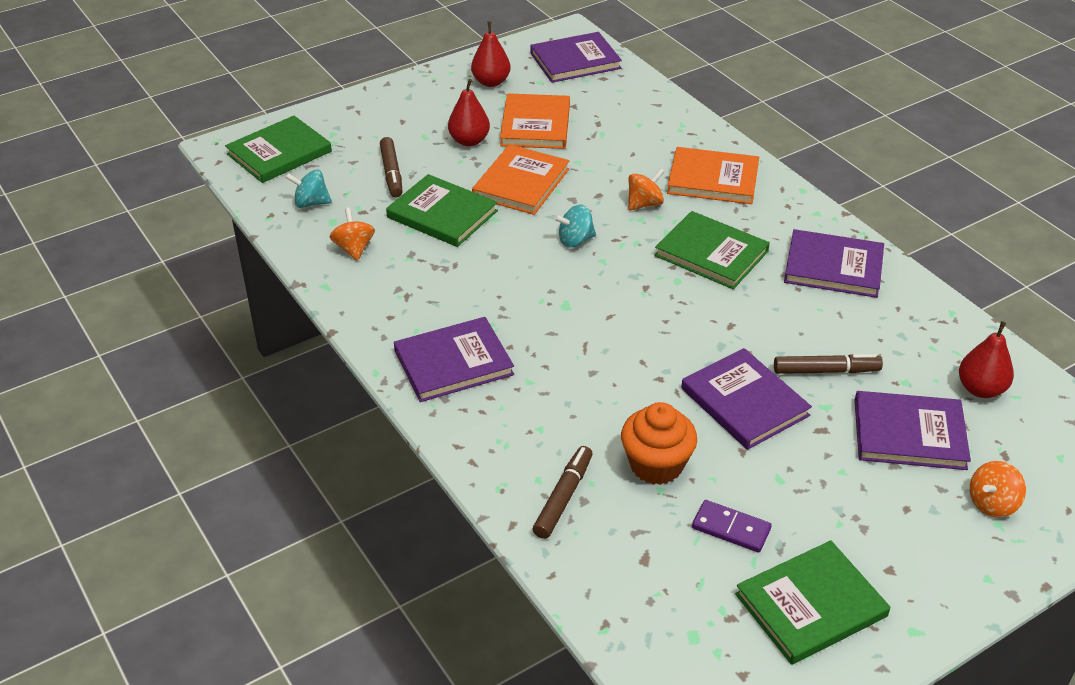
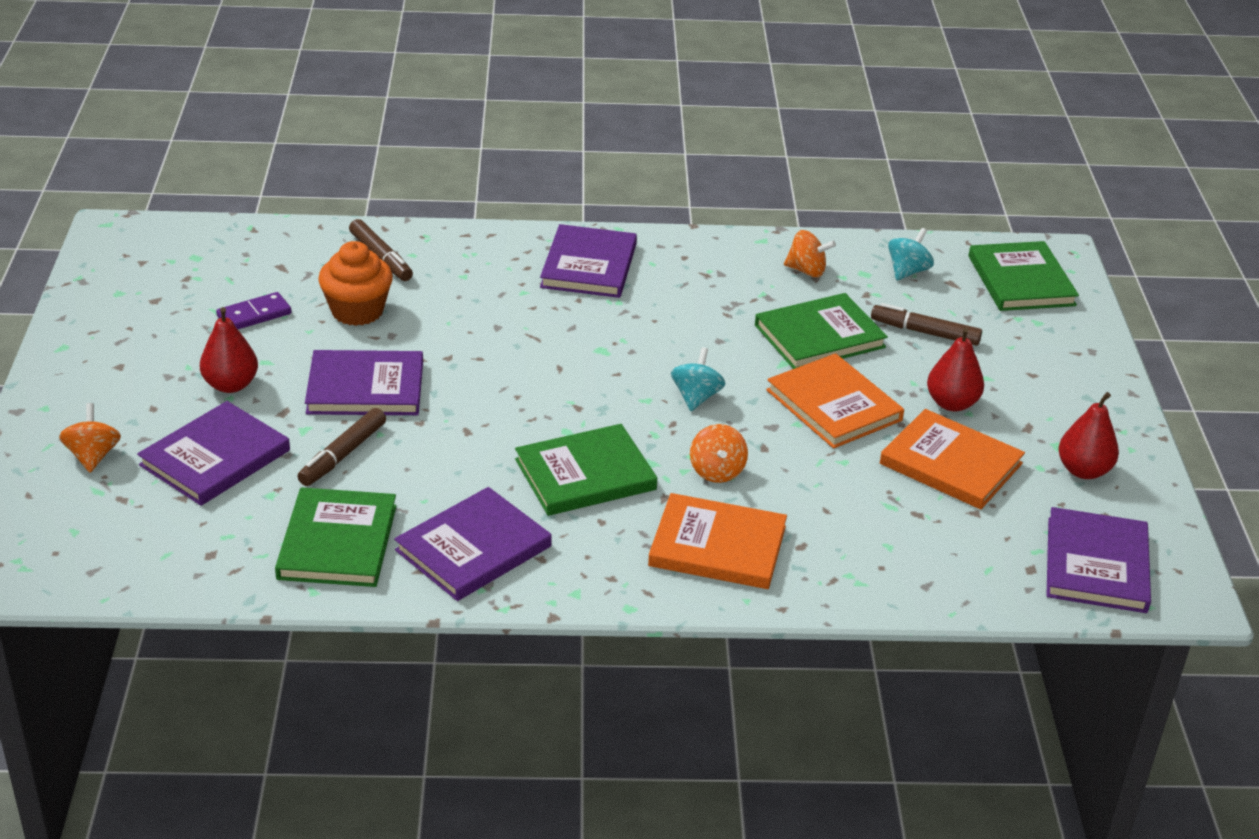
camera: 120 degrees right, 5 degrees down
(713, 179) = (717, 546): orange book -> orange book turned 60 degrees clockwise
(810, 605) = (146, 315): green book -> green book (337, 542)
(980, 389) = (202, 537): red pear -> red pear (231, 385)

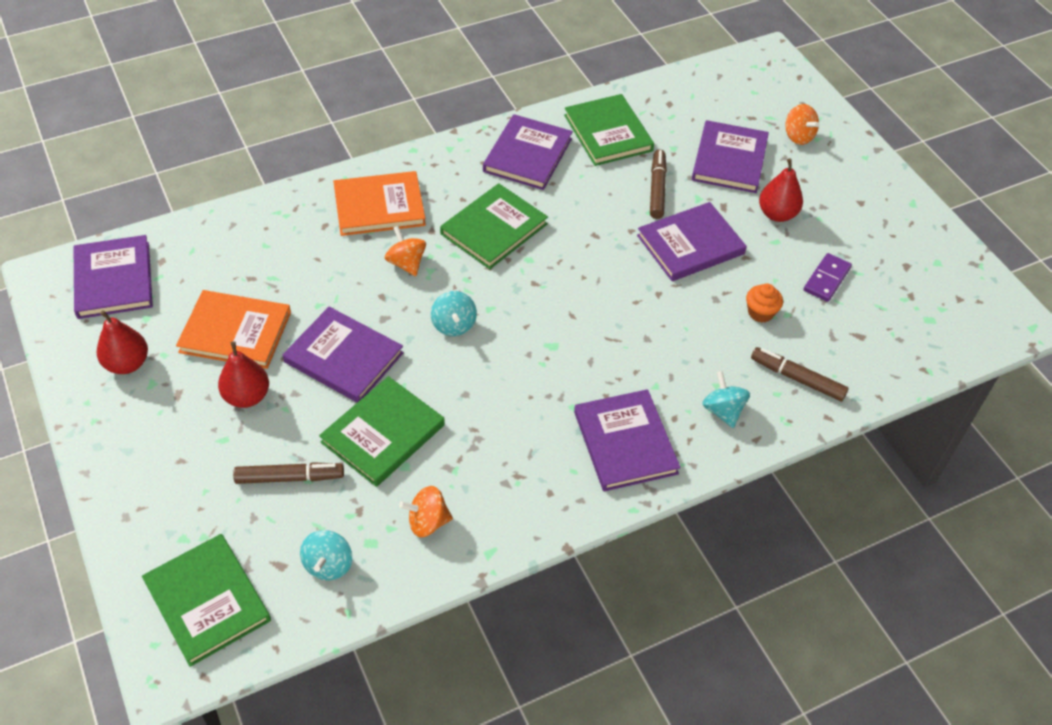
camera: 155 degrees right, 15 degrees up
(357, 311) = (760, 312): orange cupcake -> orange cupcake, size x0.59
(476, 258) = (723, 411): none -> turquoise spinning top
(833, 405) = (344, 357): orange book -> purple book

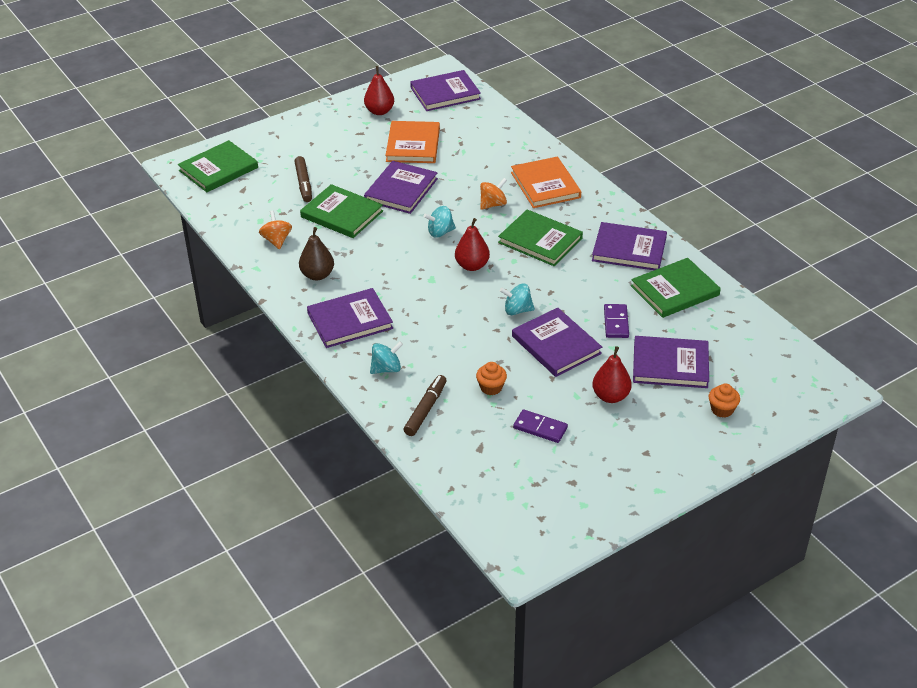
camera: 85 degrees right, 10 degrees down
(247, 396) = (362, 158): red pear -> red pear (472, 266)
(328, 565) = (244, 207): turquoise spinning top -> turquoise spinning top (517, 310)
(521, 474) = (317, 275): none -> brown pear
(657, 189) = (616, 323): brown marker -> purple domino
(798, 136) = (722, 410): orange spinning top -> orange cupcake

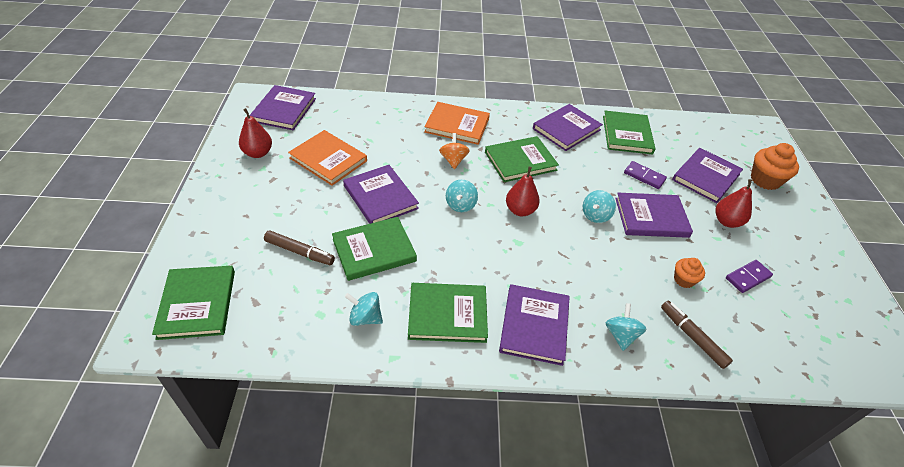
camera: 60 degrees left, 5 degrees up
(276, 240) = (365, 318): orange spinning top -> turquoise spinning top
(317, 275) = (447, 314): brown pear -> green book
(722, 410) = (765, 180): orange cupcake -> orange cupcake, size x1.71

